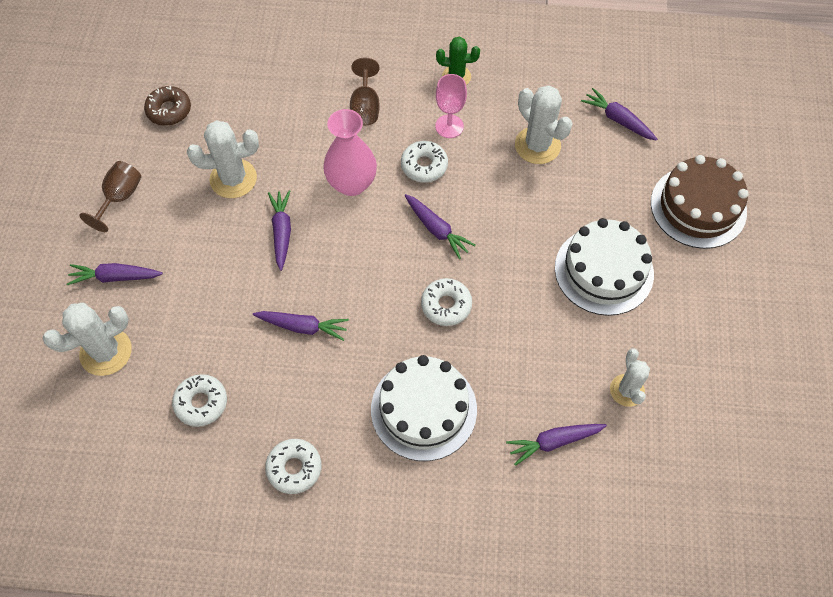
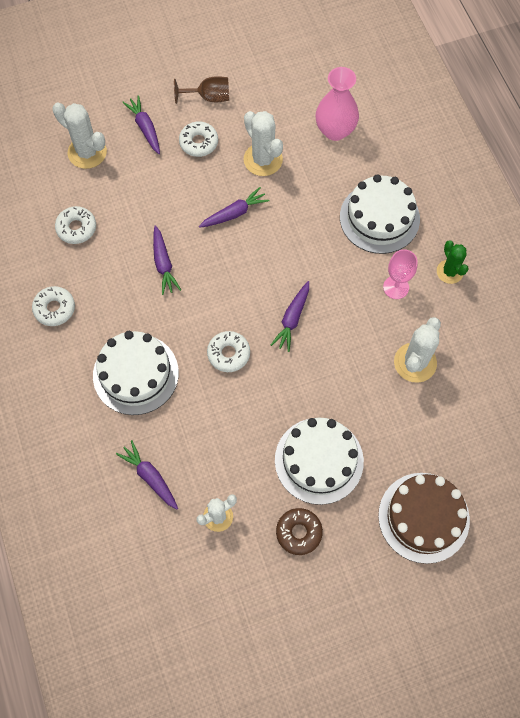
camera: 65 degrees right, 5 degrees up
(169, 110) = (299, 88): brown donut -> brown donut (299, 532)
(352, 184) = (302, 241): pink vase -> pink vase (335, 130)
(365, 107) = (379, 218): brown goblet -> white cake
(424, 166) = (347, 285): white donut -> white donut (198, 142)
(618, 120) = (479, 418): purple carrot -> none

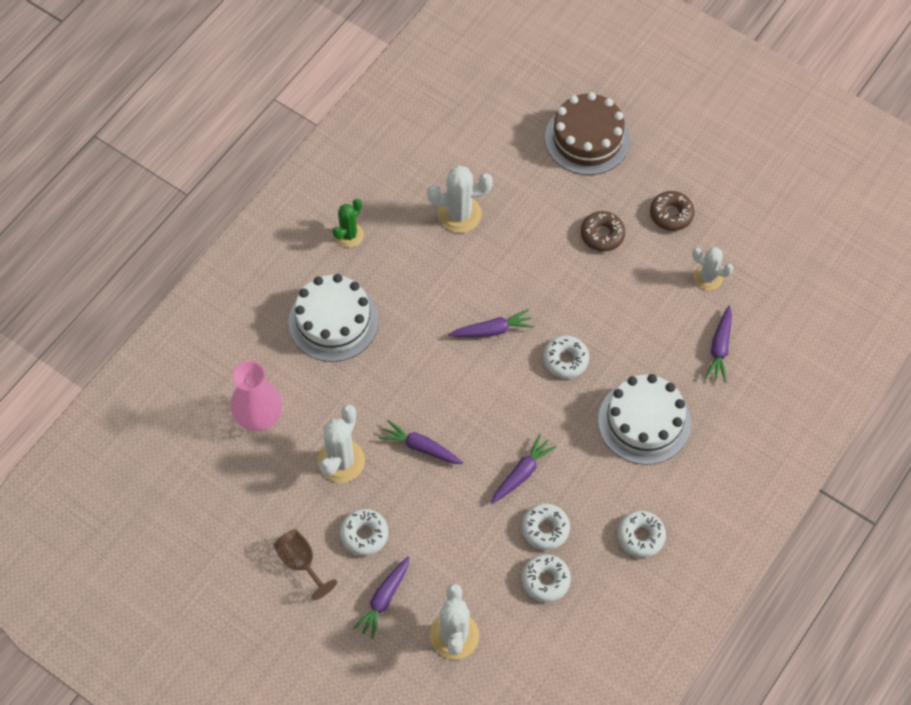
camera: 125 degrees left, 5 degrees down
(111, 251) = (545, 529): none -> white donut
(319, 460) = (602, 234): white cake -> brown donut
(396, 287) = (397, 268): pink goblet -> none

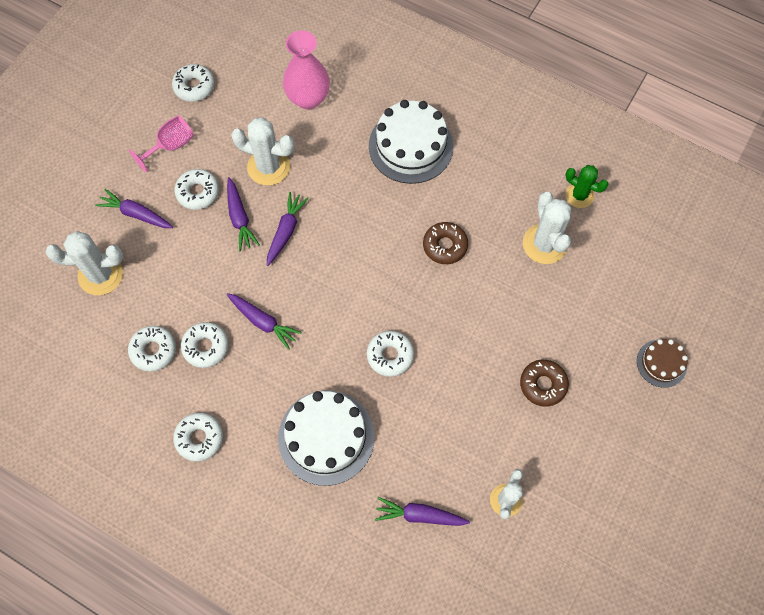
camera: 85 degrees right, 5 degrees up
(225, 537) = (194, 86): none -> white donut
(301, 563) = (171, 146): brown goblet -> pink goblet
(349, 235) = (505, 149): green cactus -> green cactus (579, 195)
(492, 330) = (416, 284): purple carrot -> purple carrot (239, 218)
(587, 138) = (661, 363): brown cake -> brown cake, size x0.53
(671, 214) = (580, 457): brown donut -> brown donut (445, 246)

